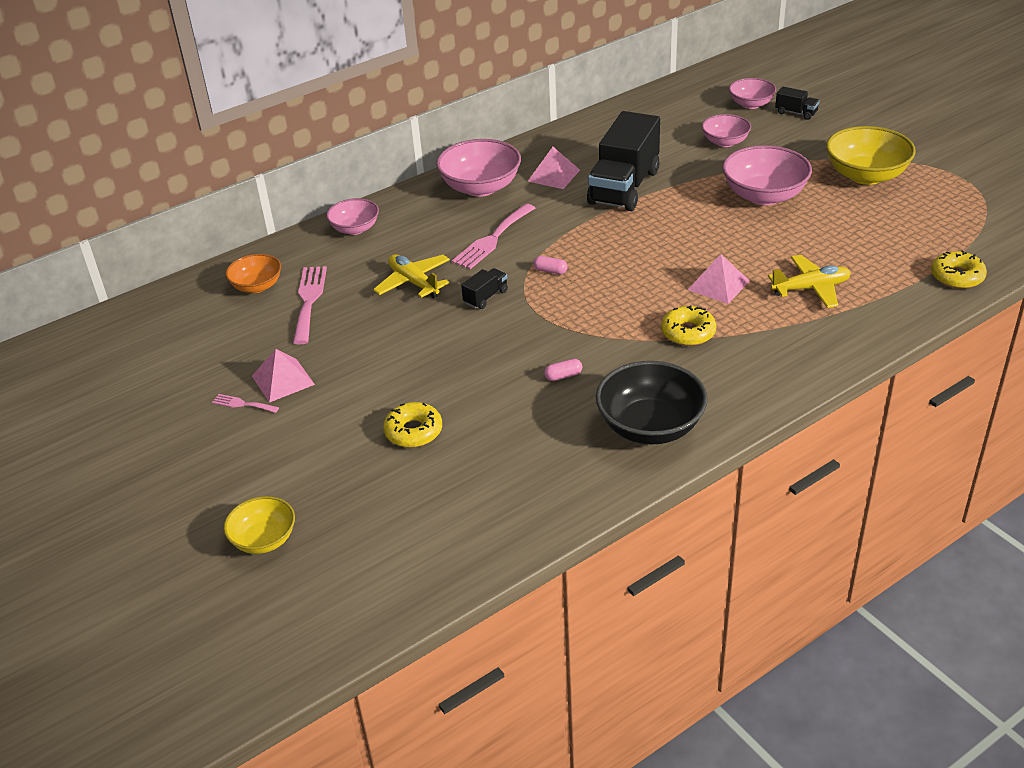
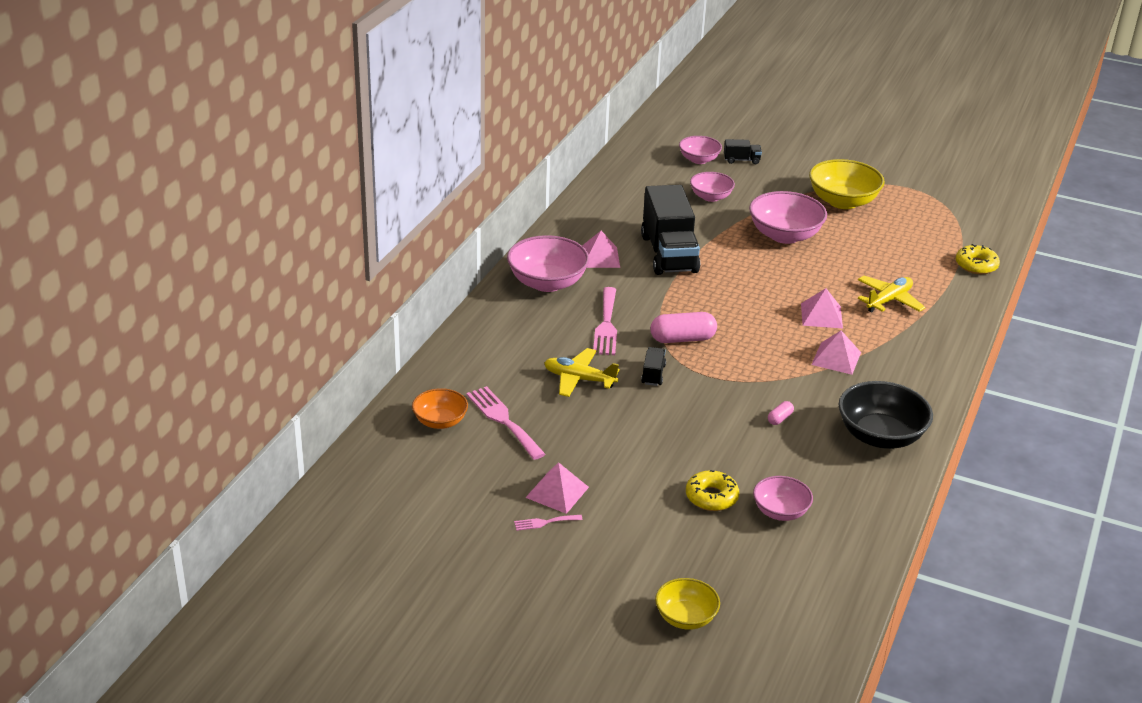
camera: 35 degrees left, 5 degrees down
(355, 229) = (473, 347): pink bowl -> pink bowl (780, 511)
(550, 271) = (682, 339): pink capsule -> pink capsule, size x2.06
(688, 332) = (836, 358): yellow donut -> pink pyramid

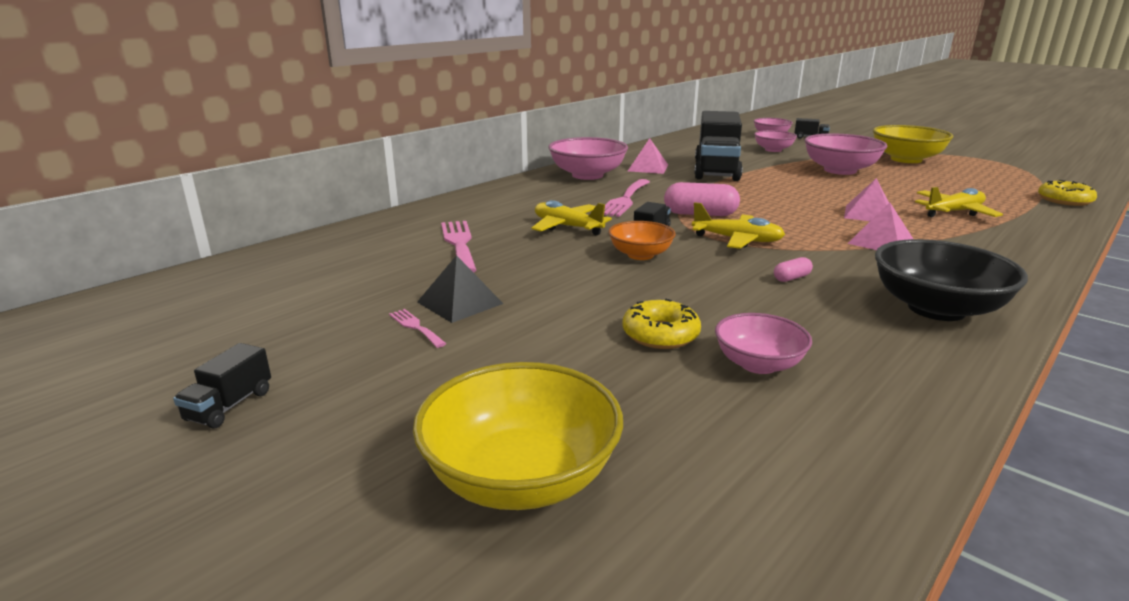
camera: 20 degrees right, 10 degrees down
(440, 421) = (393, 237): orange bowl -> orange bowl (640, 255)
(485, 610) = (229, 405): none -> black truck
(544, 522) = (415, 327): pink fork -> pink fork turned 45 degrees clockwise
(557, 492) = (460, 303): pink pyramid -> black pyramid
(685, 618) = (521, 477): yellow bowl -> yellow bowl, size x1.67
(726, 375) = (737, 240): none -> yellow plane

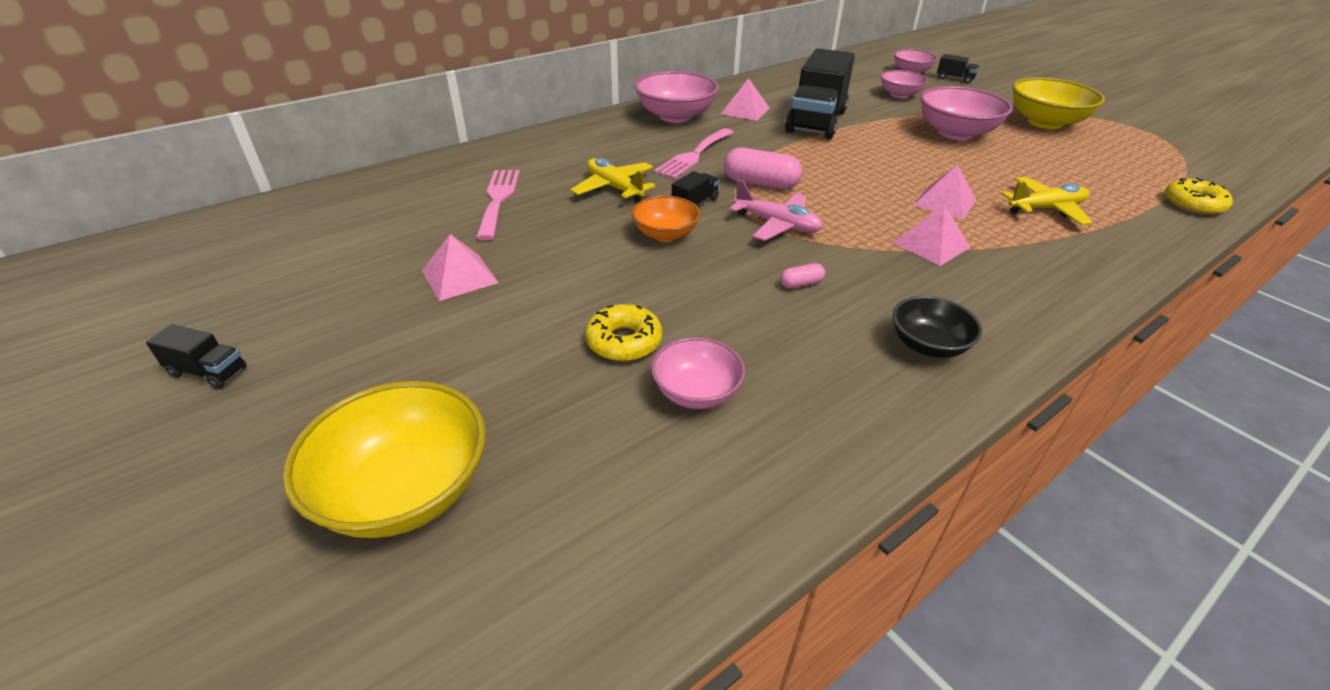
camera: 10 degrees right, 15 degrees up
(229, 405) = (208, 372): black truck -> black truck turned 105 degrees counterclockwise
(415, 327) = (405, 301): pink fork -> none
(460, 303) = (459, 276): black pyramid -> pink pyramid
(737, 240) = (777, 225): yellow plane -> pink plane
(936, 309) = (928, 345): black bowl -> black bowl, size x0.60

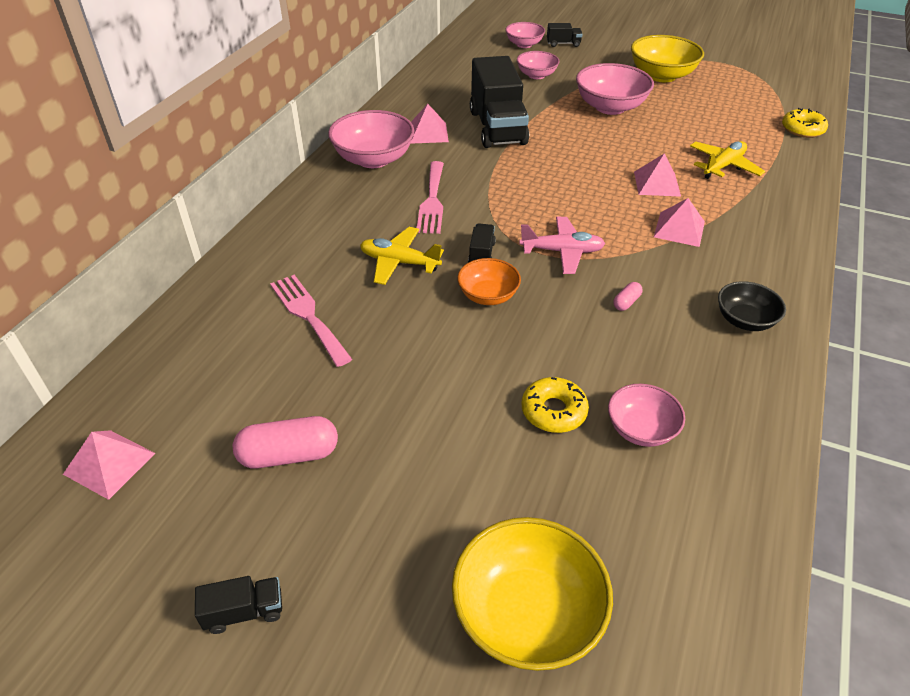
camera: 30 degrees left, 5 degrees up
(459, 276) = (362, 411): pink pyramid -> pink pyramid (109, 463)
(760, 183) = (513, 213): pink capsule -> pink capsule (289, 455)

